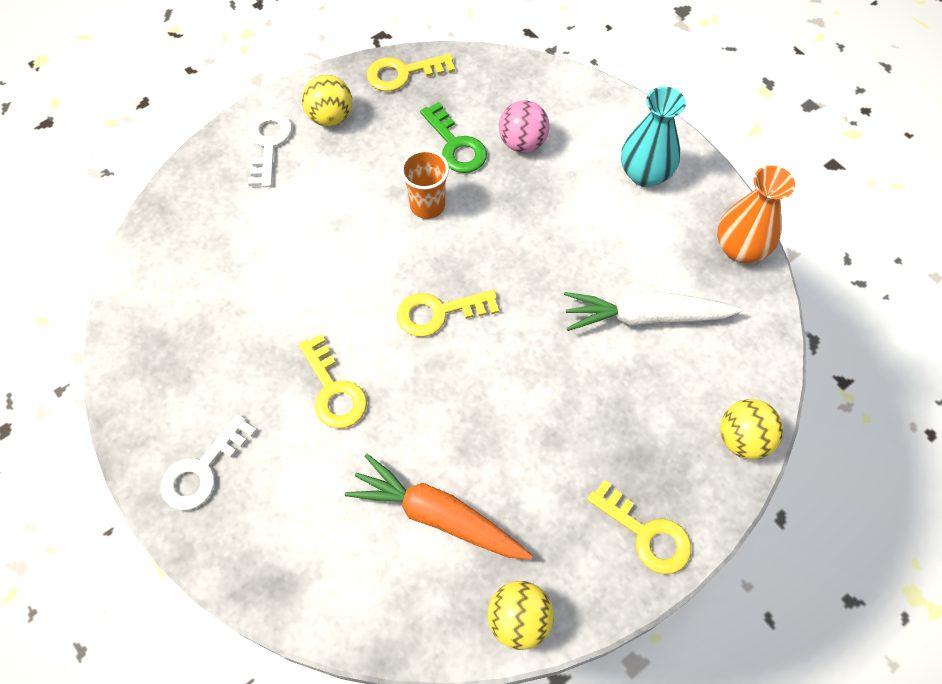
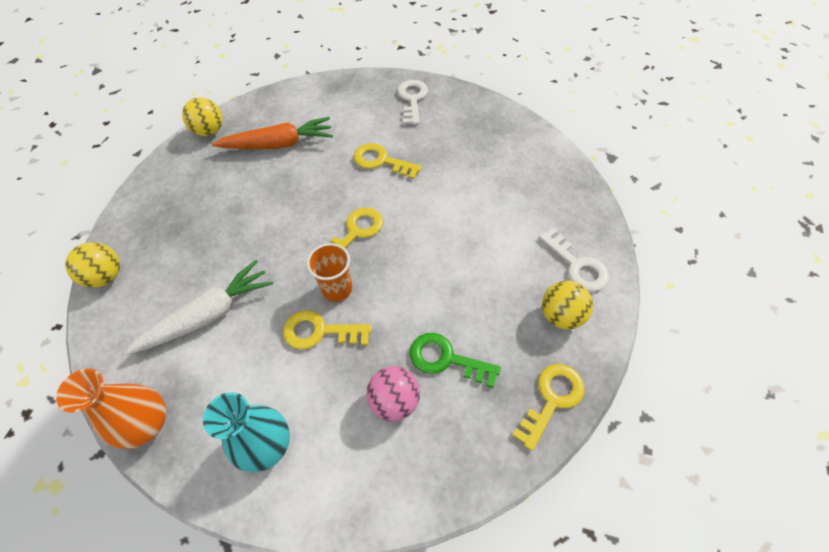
camera: 145 degrees right, 5 degrees down
(427, 205) = (424, 295): orange cup -> orange cup (337, 289)
(646, 534) = (155, 196): yellow key -> yellow key (319, 331)

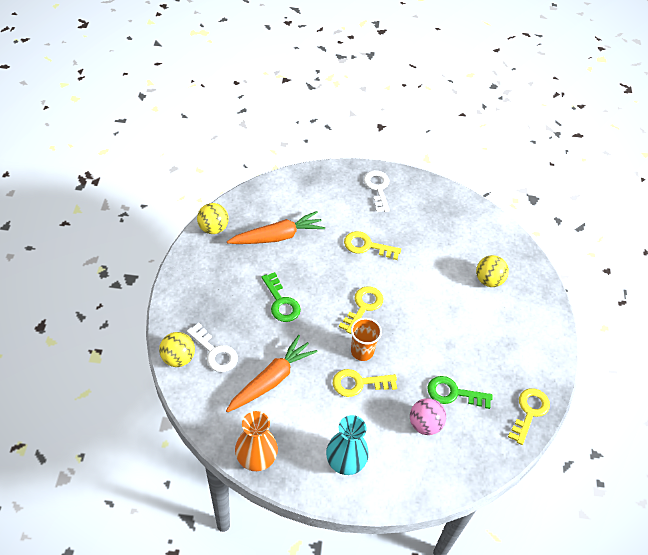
camera: 15 degrees left, 5 degrees down
(208, 315) = (271, 379): white carrot -> orange carrot
(256, 219) = (281, 302): none -> green key
(561, 315) = (526, 355): yellow ball -> yellow ball (488, 280)
(577, 265) = (532, 318): white key -> white key (215, 352)

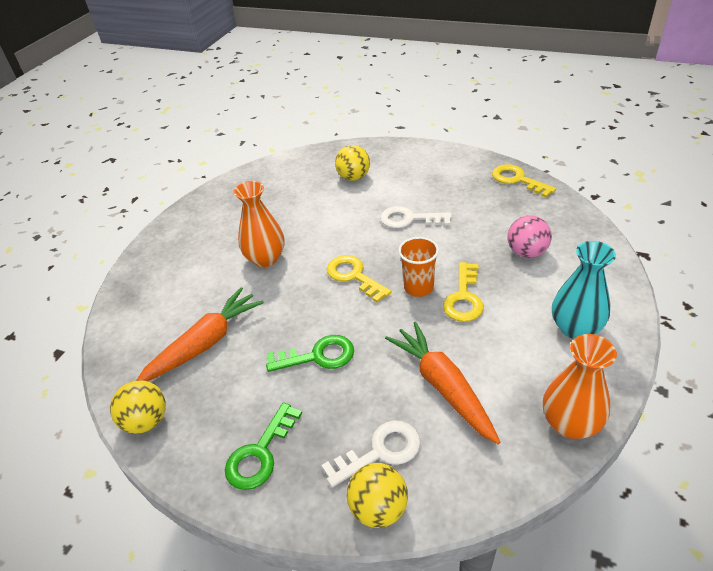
camera: 65 degrees left, 10 degrees down
(277, 236) = (205, 343): orange carrot -> orange carrot turned 45 degrees clockwise
(367, 246) = (265, 258): yellow key -> orange vase
(377, 188) = (185, 236): white key -> white key (409, 219)
(453, 393) = (489, 225): green key -> green key (260, 454)

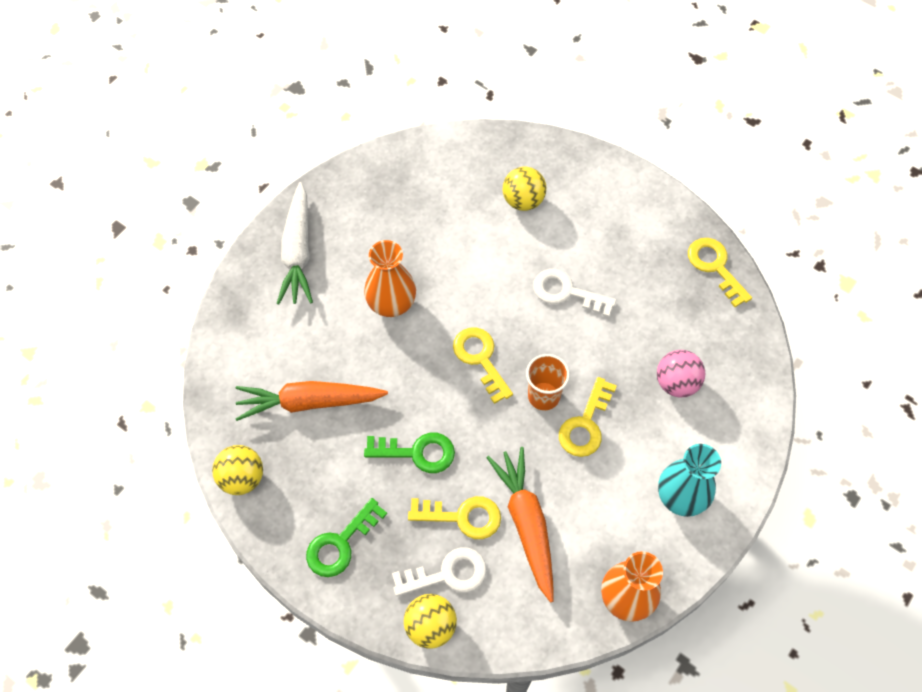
camera: 10 degrees right, 20 degrees up
(178, 245) = (298, 252): none -> white carrot
(205, 343) = (309, 402): orange carrot -> orange carrot turned 150 degrees counterclockwise
(378, 396) = (463, 516): none -> yellow key

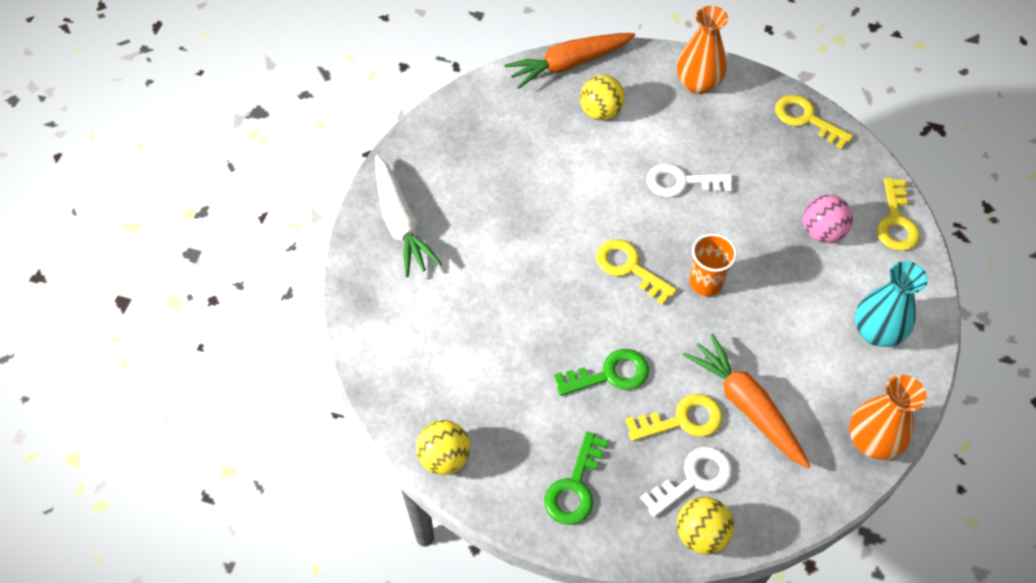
camera: 20 degrees left, 5 degrees down
(309, 402) = (479, 362): orange carrot -> orange carrot (568, 64)
(391, 303) = (518, 243): orange vase -> orange vase (698, 84)
(585, 424) = (757, 296): yellow key -> yellow key (896, 222)

